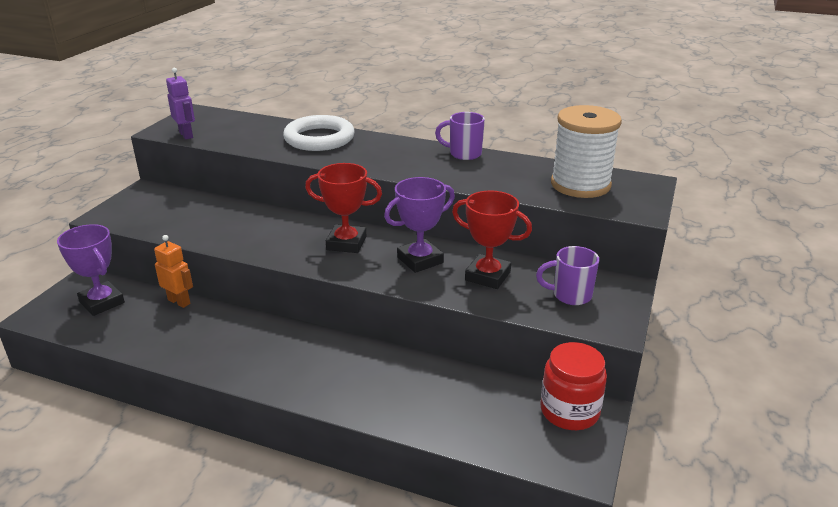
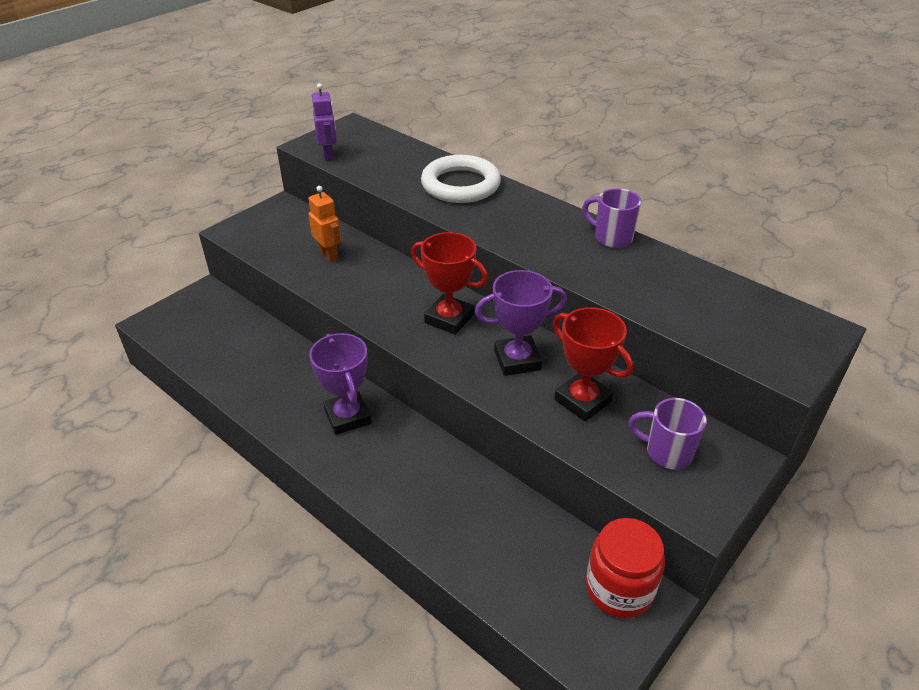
camera: 20 degrees right, 10 degrees up
(102, 302) = (211, 321): purple trophy -> purple trophy (347, 417)
(179, 301) = (279, 338): orange robot -> orange robot (329, 255)
(580, 185) = (731, 313): white spool -> none

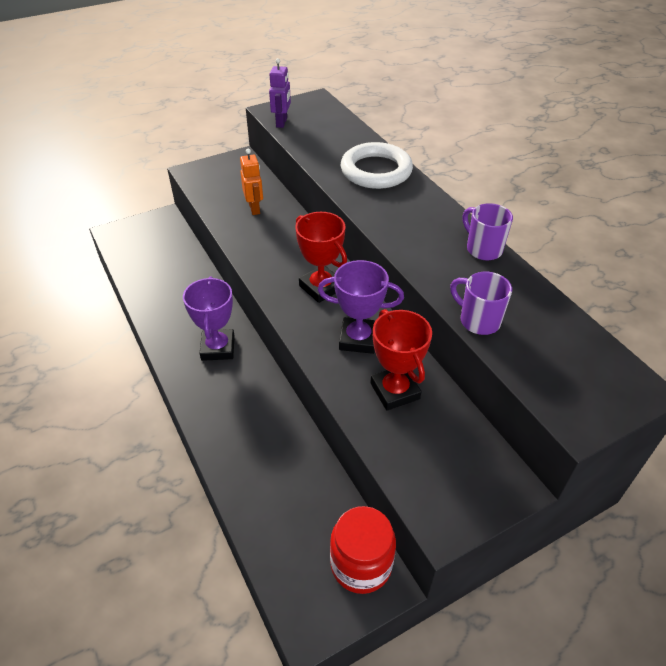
camera: 20 degrees right, 5 degrees up
(666, 452) = (444, 460): purple mug -> purple mug (478, 320)

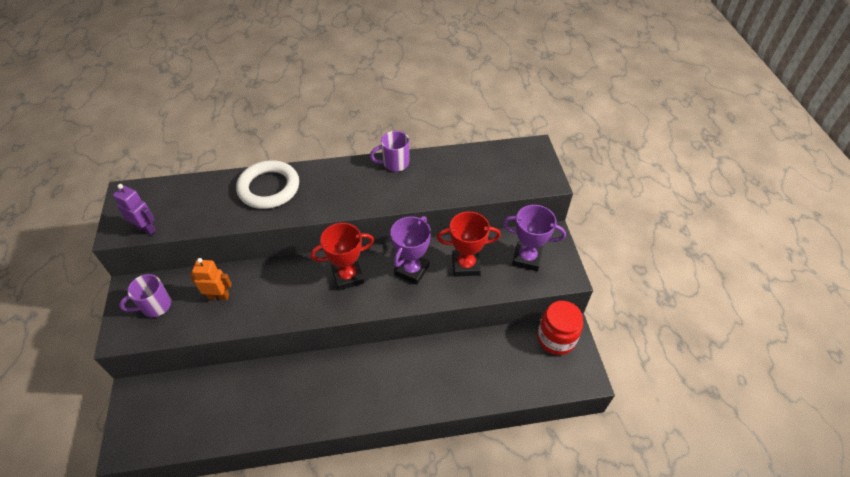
camera: 70 degrees left, 5 degrees up
(218, 348) = (342, 380): purple trophy -> purple trophy (527, 258)
(478, 320) = (458, 192): purple mug -> purple mug (155, 306)

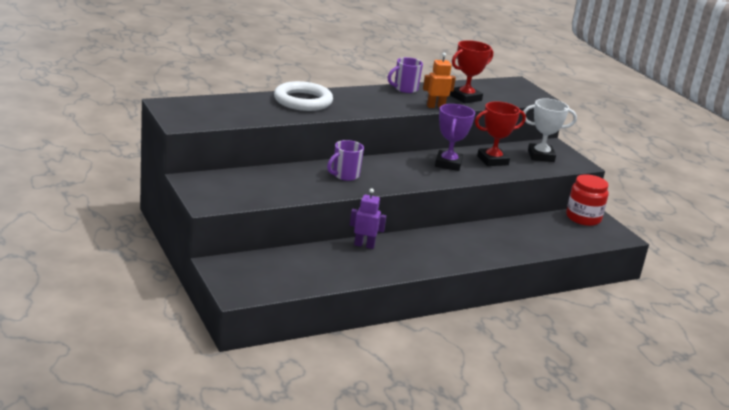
camera: 20 degrees left, 25 degrees down
(146, 229) = (208, 122): purple robot -> purple robot (364, 245)
(155, 306) = (227, 188): purple mug -> purple mug (344, 175)
(219, 296) = (283, 181): orange robot -> orange robot (435, 106)
(348, 276) = (394, 168): red trophy -> red trophy (465, 98)
(527, 258) = (541, 156): purple trophy -> white trophy

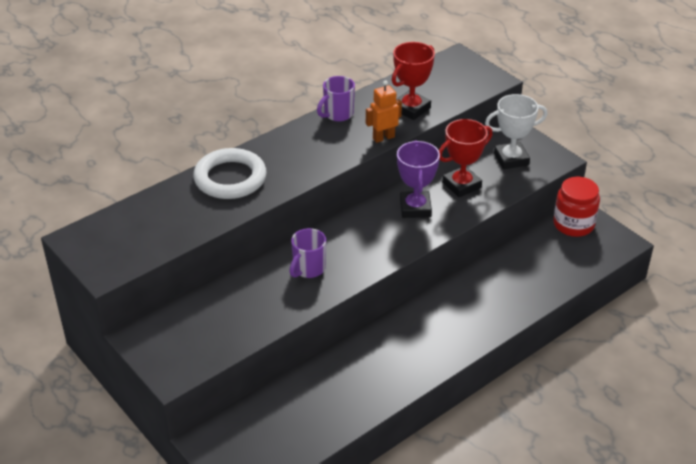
camera: 10 degrees left, 15 degrees up
(364, 245) = (354, 352): purple robot -> none

